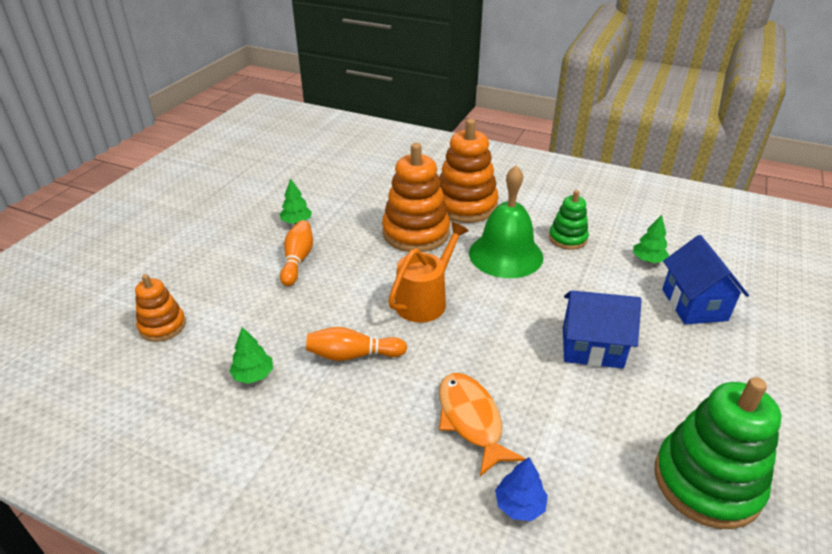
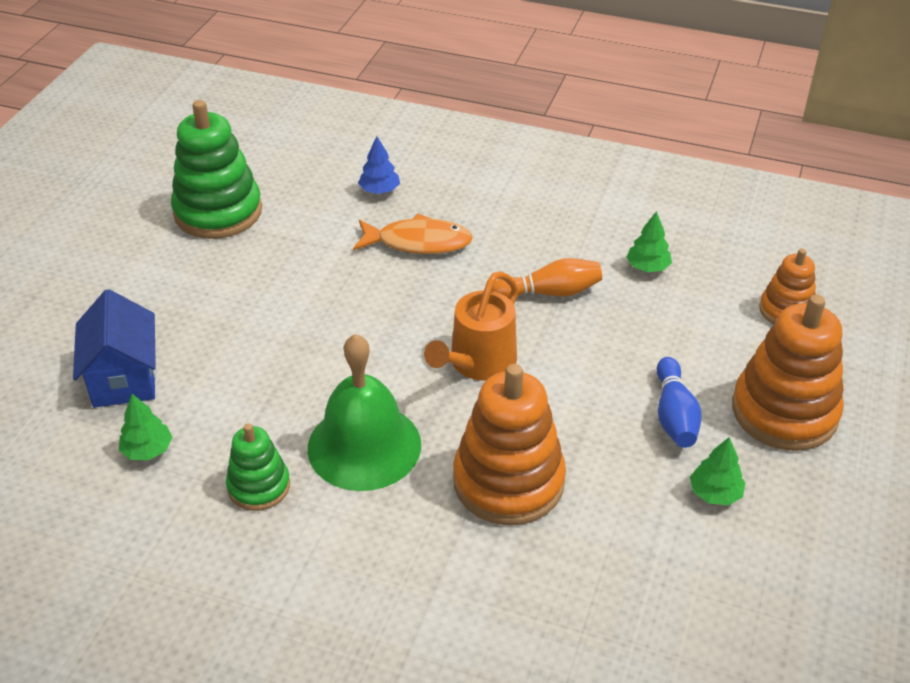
camera: 175 degrees right, 5 degrees up
(297, 260) = (674, 415): orange bowling pin -> blue bowling pin
(465, 205) = (427, 556): orange stacking toy -> orange stacking toy (784, 412)
(471, 420) = (418, 242): orange fish -> orange fish turned 60 degrees counterclockwise
(592, 347) = (278, 316): blue house -> none

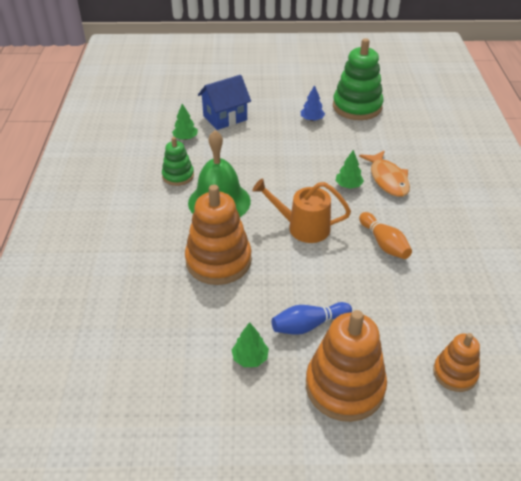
camera: 70 degrees right, 0 degrees up
(379, 190) = (421, 153): blue tree -> blue tree (312, 119)
(647, 267) = (444, 285): green tree -> green tree (348, 185)

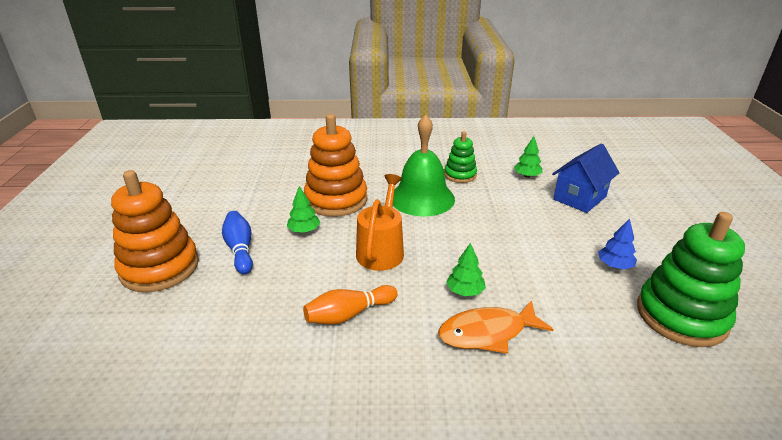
camera: 90 degrees right, 10 degrees down
(225, 118) = (579, 198): blue house -> blue house turned 75 degrees clockwise
(250, 358) = (217, 217): green tree -> green tree (304, 230)
(455, 373) = (129, 351): orange stacking toy -> none

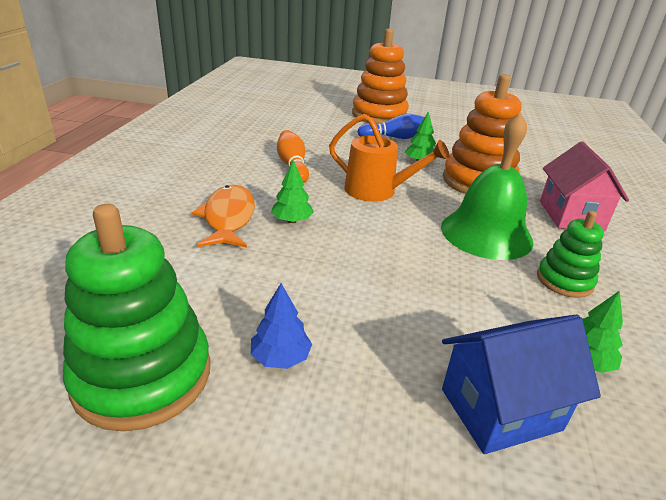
camera: 100 degrees right, 0 degrees up
(375, 166) = (571, 216): none -> pink house
(579, 198) = (500, 409): blue house -> blue house turned 75 degrees counterclockwise

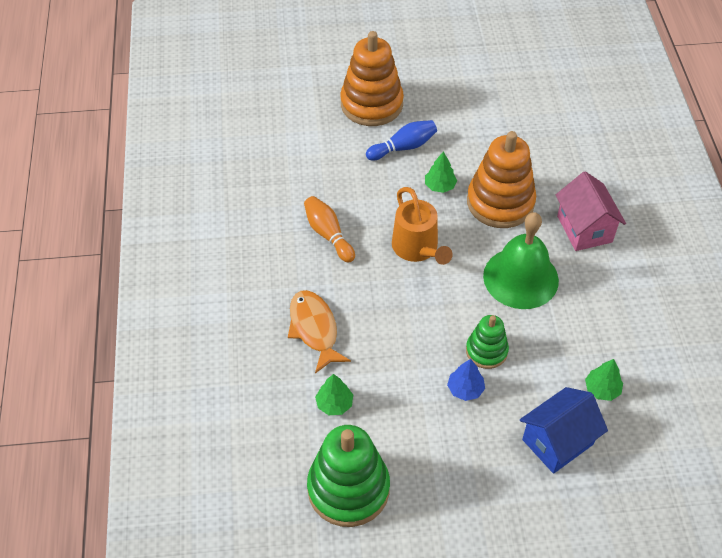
camera: 15 degrees left, 20 degrees up
(280, 357) = (421, 449): blue tree -> blue tree (465, 389)
(292, 221) = (365, 315): green tree -> green tree (334, 404)
(377, 191) = (417, 249): orange watering can -> orange watering can turned 60 degrees clockwise
(564, 280) = (585, 315): green stacking toy -> green stacking toy (486, 351)

